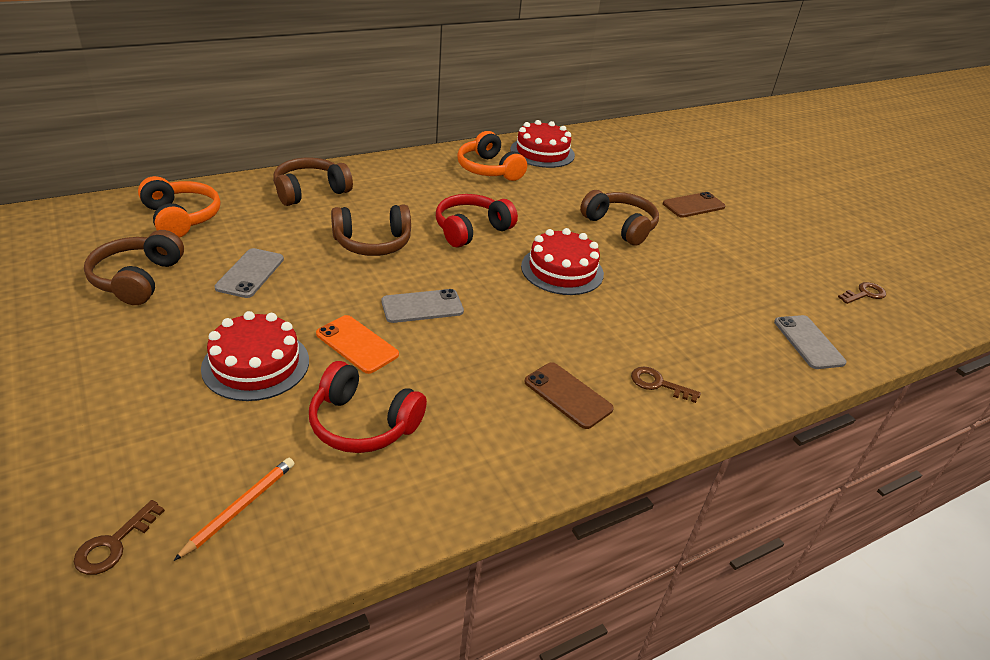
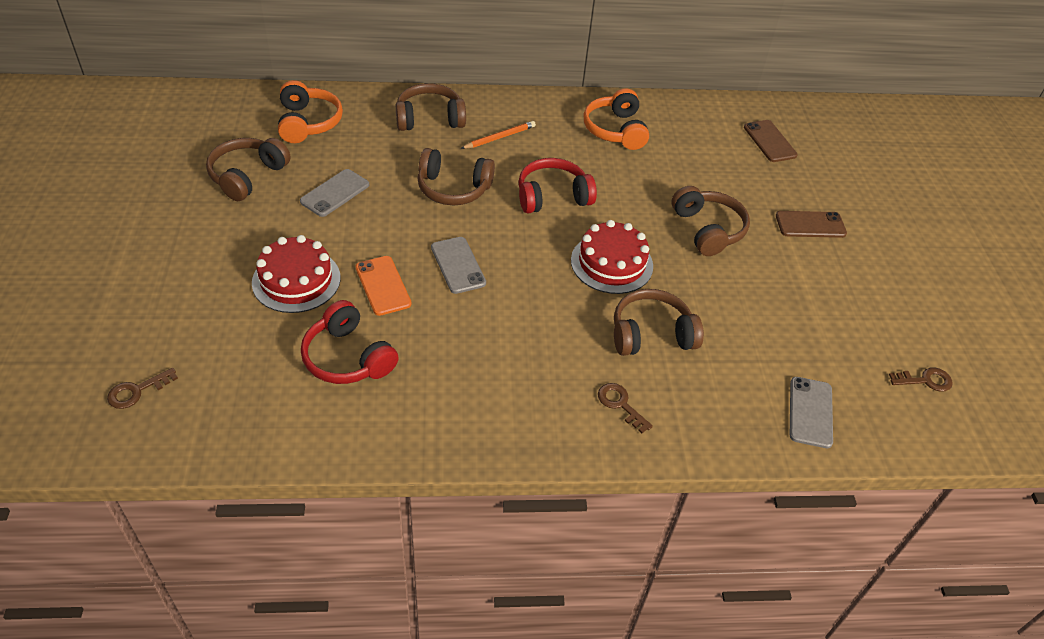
camera: 25 degrees right, 10 degrees up
(240, 508) = (227, 394): orange pencil -> orange pencil (499, 137)
(422, 306) = (458, 265): grey phone -> grey phone turned 60 degrees clockwise
(542, 152) = (687, 121): red cake -> none
(568, 395) = (530, 388): brown phone -> brown phone (769, 141)
(638, 318) = (651, 334): none -> brown headphones

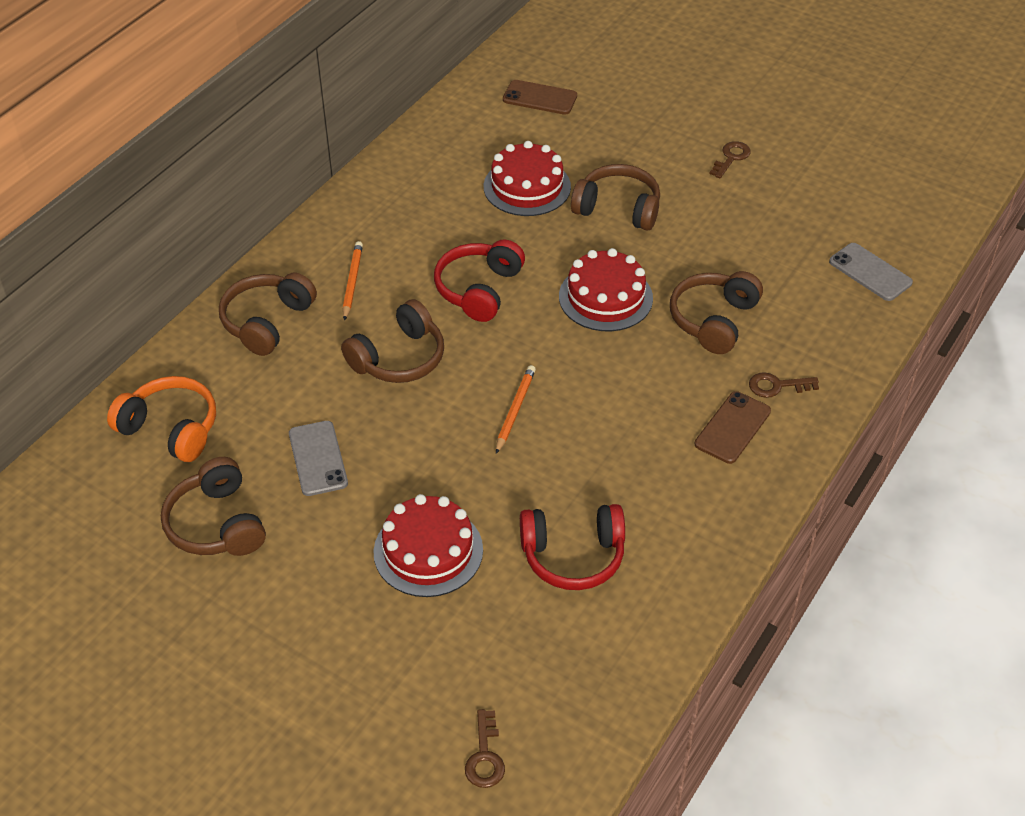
camera: 50 degrees left, 0 degrees up
(383, 285) = (495, 483): orange phone -> none
(458, 265) = (515, 410): grey phone -> orange pencil
(615, 130) = (424, 191): orange headphones -> none
(675, 175) = (527, 187): none -> red cake
(810, 225) = (668, 140): brown phone -> brown phone (732, 428)
(925, 380) = (887, 186): brown key -> brown key (731, 158)

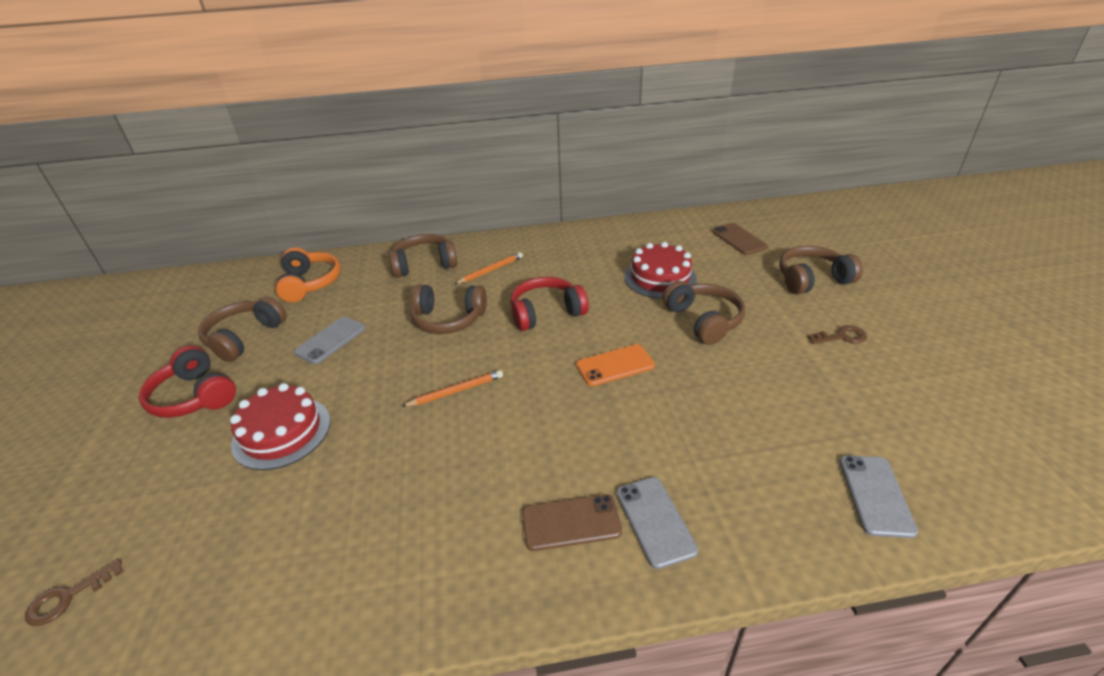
camera: 50 degrees right, 10 degrees down
(573, 556) = (332, 512): red headphones -> red headphones (194, 396)
(605, 297) = (615, 365): red cake -> orange phone
(713, 320) = (671, 432): brown headphones -> brown headphones (812, 279)
(777, 386) = (655, 521): brown key -> grey phone

